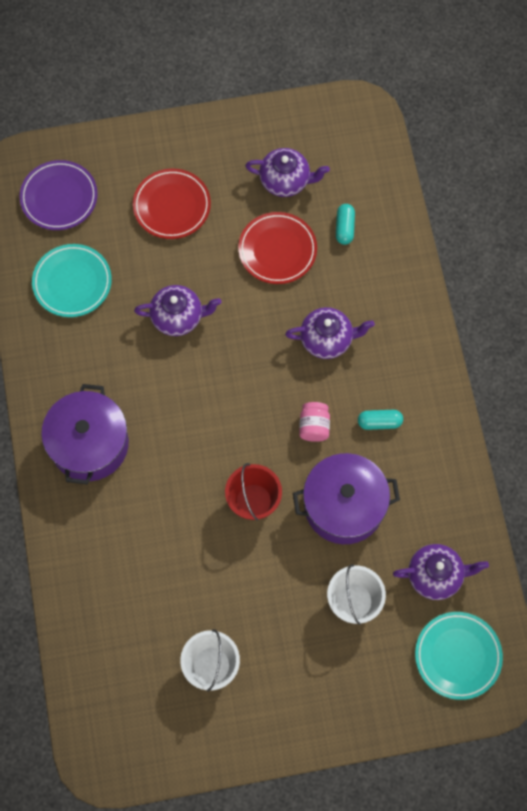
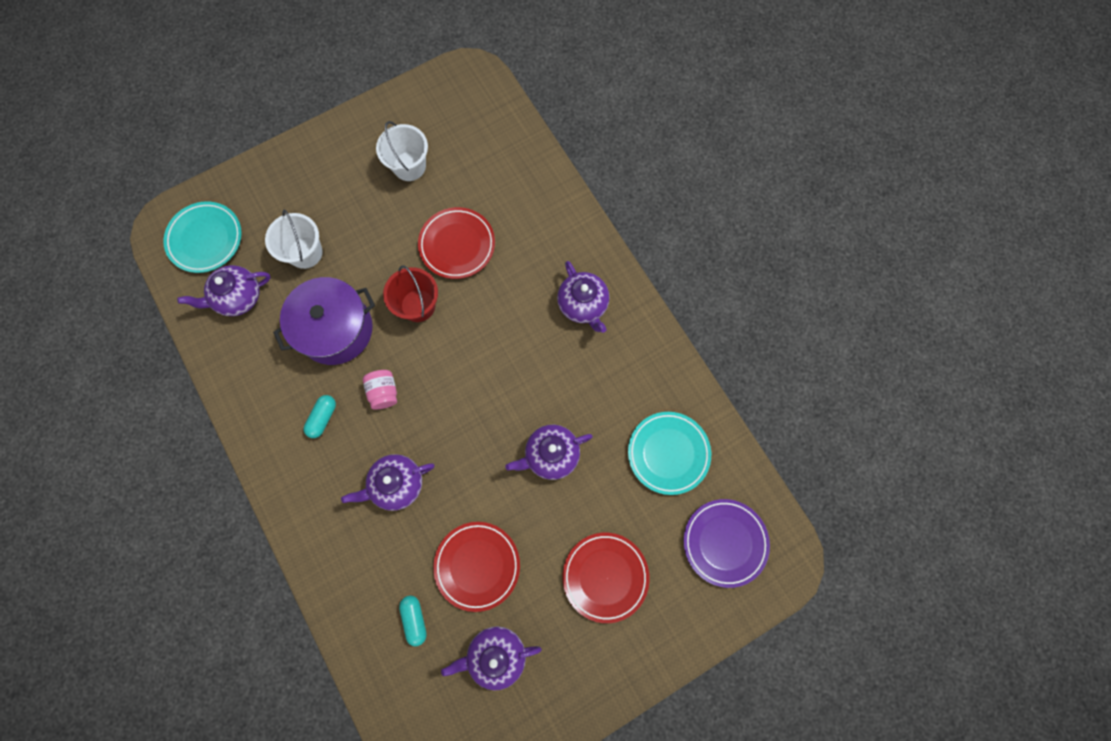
camera: 160 degrees right, 5 degrees up
(89, 444) = (583, 305): purple pot -> purple teapot
(191, 553) = (457, 245): none -> red plate
(379, 422) = (323, 418): turquoise capsule -> turquoise capsule turned 45 degrees counterclockwise

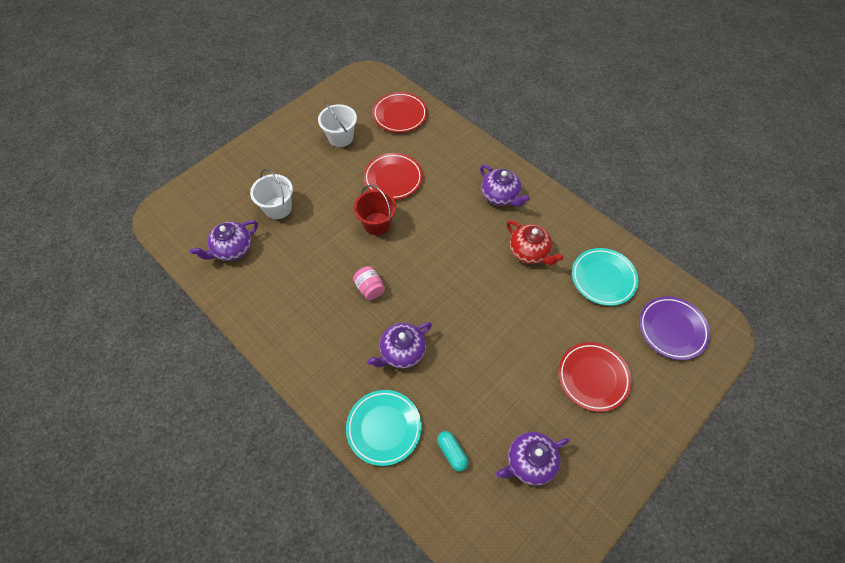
camera: 15 degrees left, 15 degrees down
(205, 239) = (195, 216): turquoise plate -> turquoise plate (384, 428)
(323, 418) = (326, 318): turquoise capsule -> none
(335, 329) = (317, 254): purple pot -> none
(477, 565) = (488, 396): red plate -> red plate (400, 115)
(550, 454) = (515, 301): purple teapot -> none
(590, 394) = (529, 252): none -> red teapot

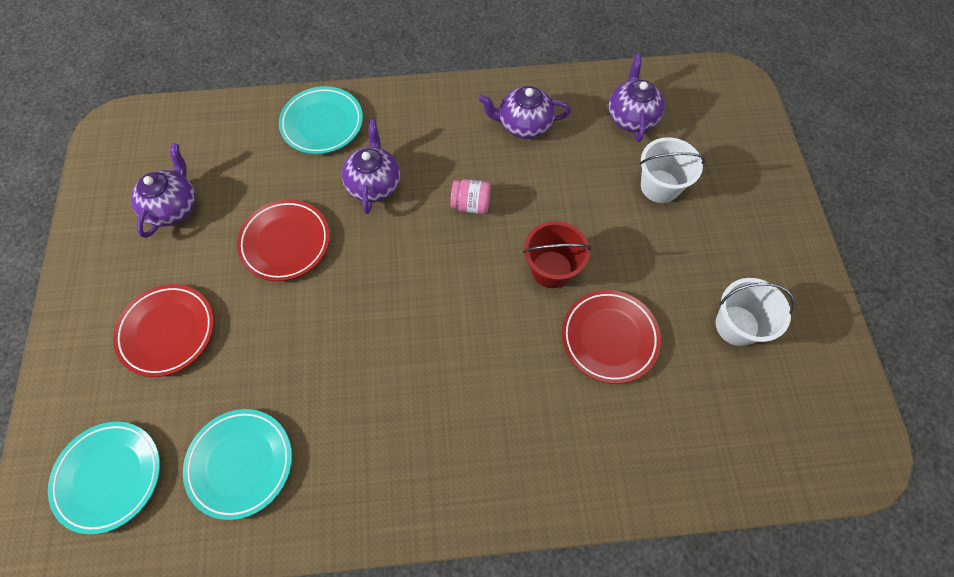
camera: 130 degrees right, 5 degrees up
(400, 115) = (731, 438): red plate -> red plate (285, 242)
(452, 452) = (248, 157): turquoise capsule -> none
(500, 196) = (468, 451): purple teapot -> purple teapot (523, 125)
(529, 252) = (357, 407): red teapot -> none
(672, 329) = (109, 477): purple plate -> turquoise plate

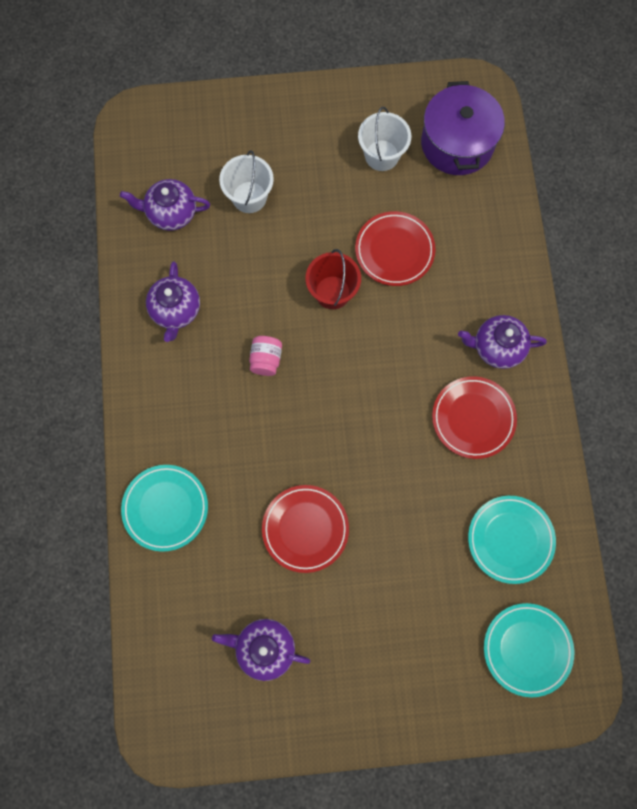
camera: 90 degrees left, 10 degrees up
(167, 332) = (397, 626): red plate -> red plate (473, 418)
(374, 184) = (241, 450): purple teapot -> purple teapot (497, 347)
(772, 421) = (457, 143): none -> purple pot

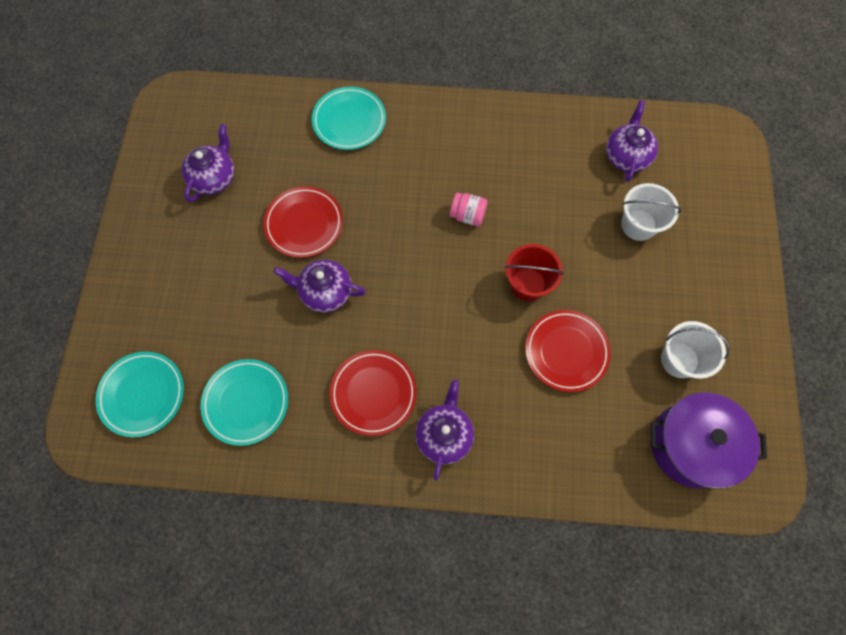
camera: 100 degrees right, 5 degrees down
(176, 310) = (527, 149): purple teapot -> purple teapot (325, 292)

